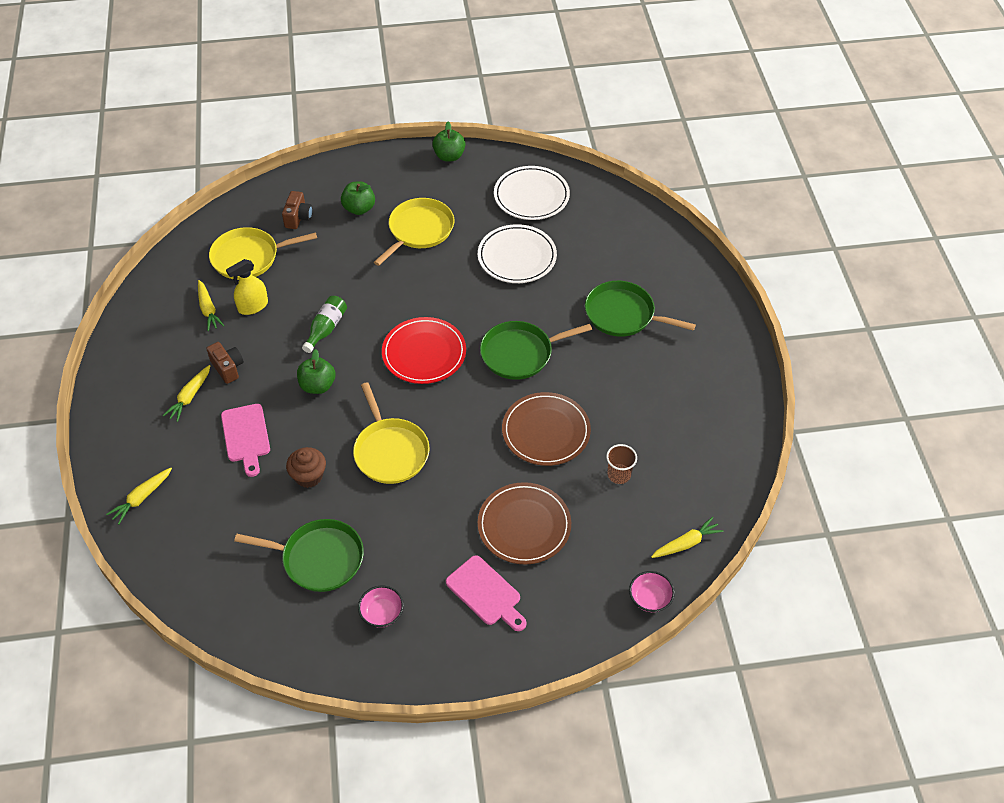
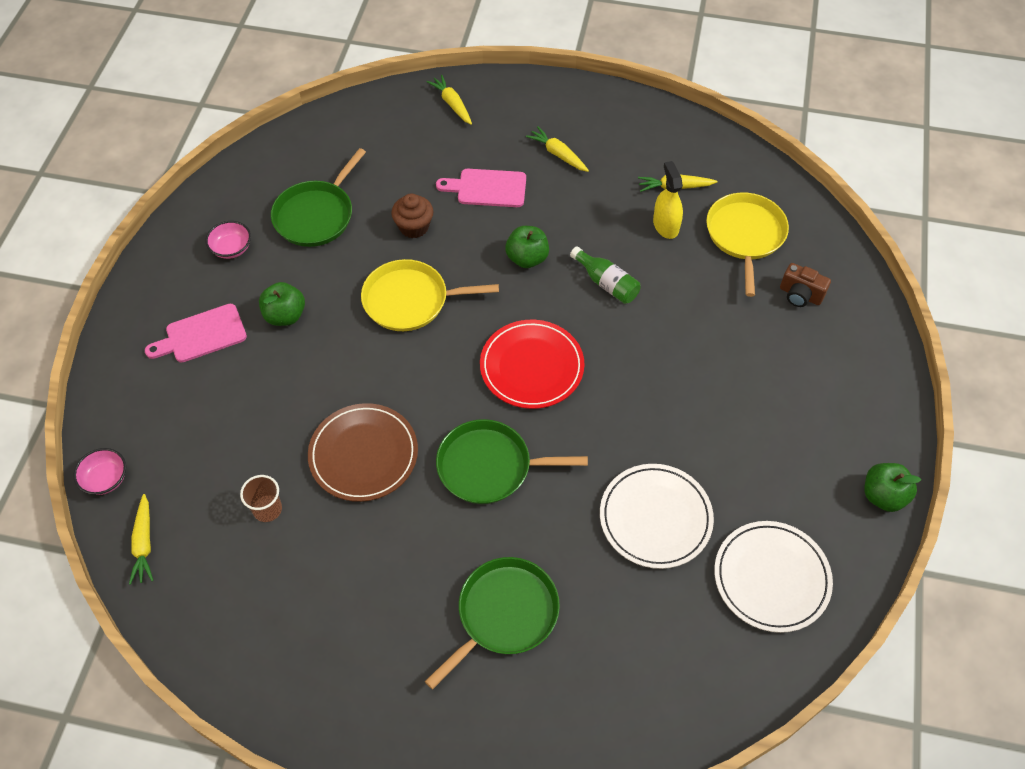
camera: 110 degrees right, 5 degrees up
(228, 368) = (584, 189): brown camera -> none
(359, 208) = (800, 361): green apple -> green apple (285, 315)
(419, 230) = (740, 417): yellow pan -> none
(520, 353) = (489, 466): green pan -> green pan turned 90 degrees counterclockwise
(524, 525) = (256, 392): brown plate -> none

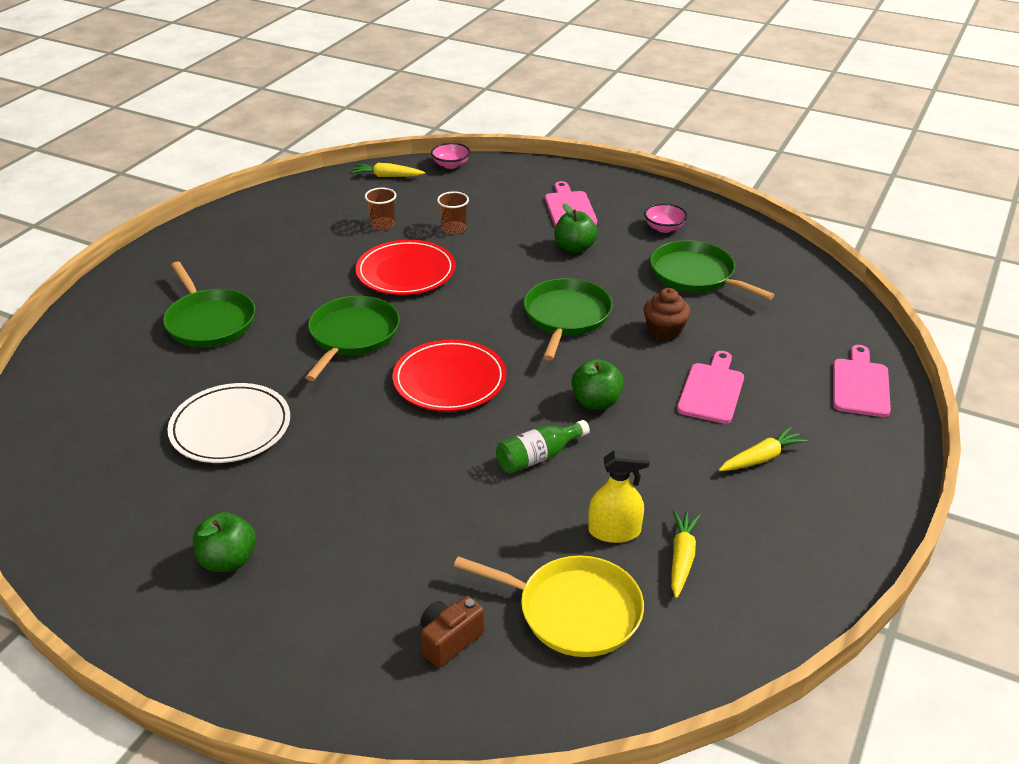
camera: 105 degrees right, 20 degrees down
(264, 433) = (454, 229): none -> brown cup
(363, 454) = (406, 272): brown plate -> red plate
(410, 300) = (566, 317): yellow pan -> green pan
(452, 104) = (860, 385): yellow carrot -> pink cutting board
(771, 578) = (109, 493): white plate -> none
(883, 496) = (124, 622): green apple -> green apple (228, 560)

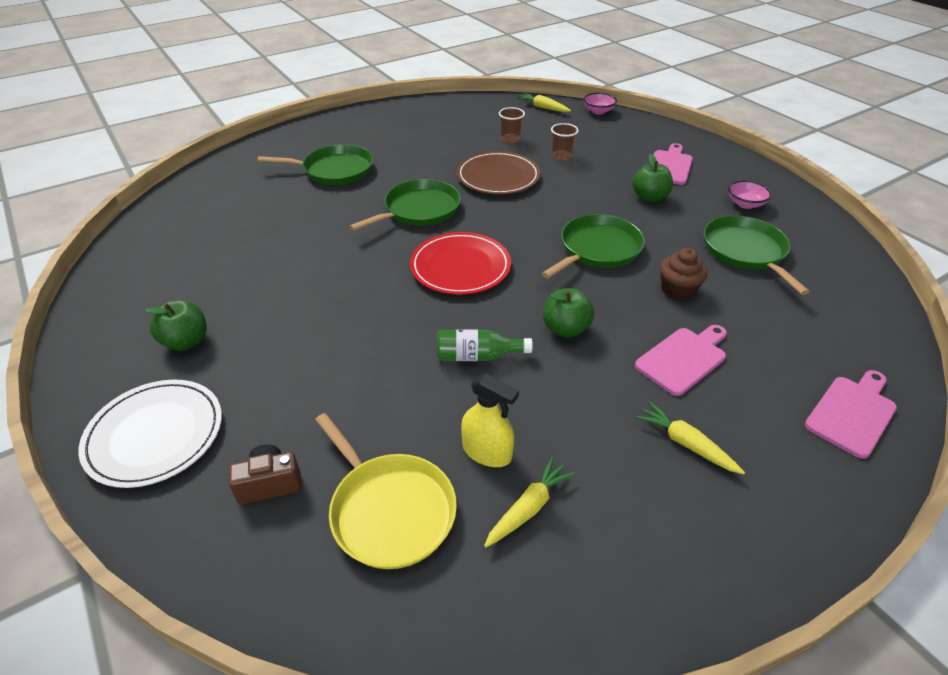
camera: 30 degrees right, 5 degrees up
(209, 321) = (334, 170): green pan -> green pan turned 90 degrees counterclockwise
(230, 427) = (279, 246): white plate -> white plate (155, 435)
(406, 272) = (498, 177): red plate -> brown plate
(761, 458) = (686, 444): yellow carrot -> yellow carrot turned 135 degrees counterclockwise

